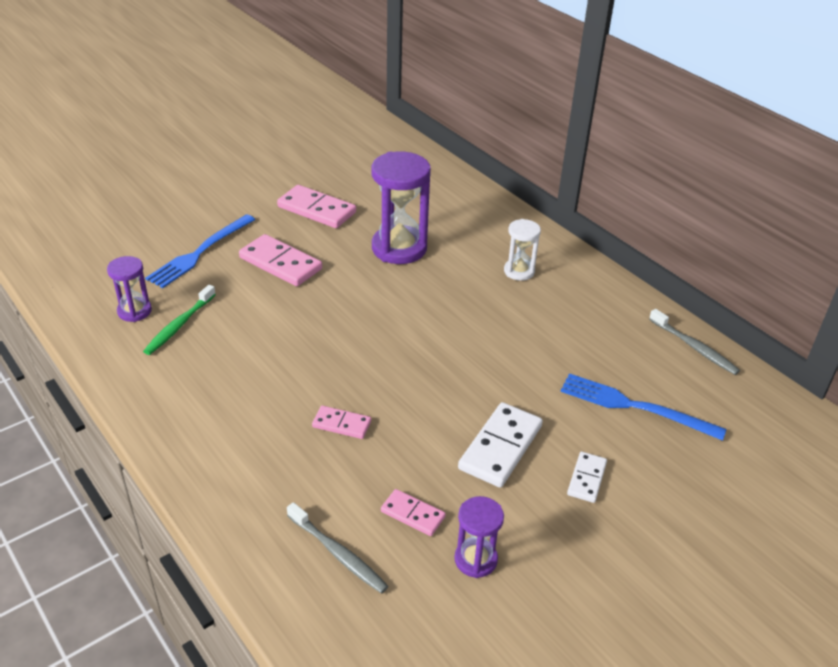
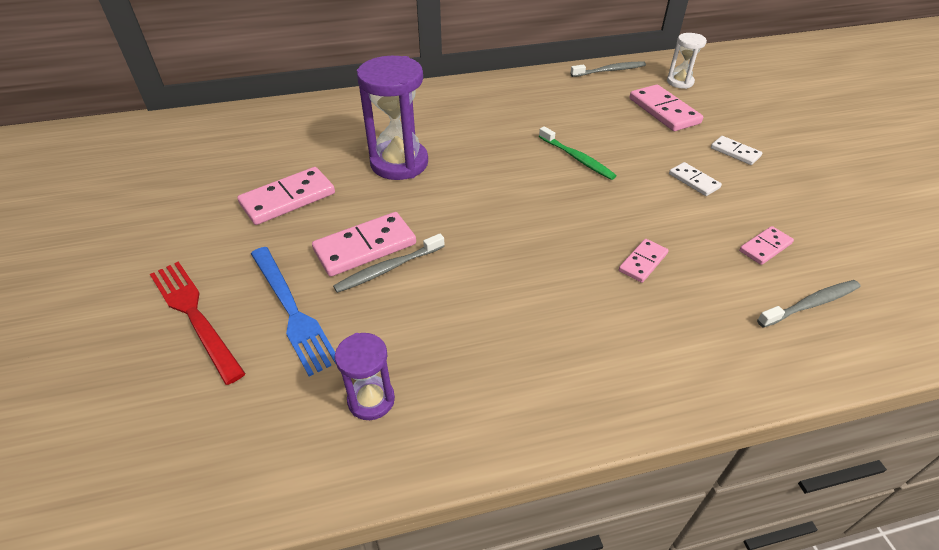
camera: 65 degrees left, 5 degrees up
(179, 216) = (194, 315): none -> red fork
(179, 325) = (426, 357): green toothbrush -> green toothbrush (577, 158)
(262, 282) = (389, 268): none -> grey toothbrush
(475, 559) = (816, 227): purple hourglass -> none
(500, 447) = (693, 181): white domino -> white domino, size x0.57
(519, 271) = (479, 112): white hourglass -> white hourglass (680, 82)
(635, 407) = (664, 111): blue fork -> pink domino

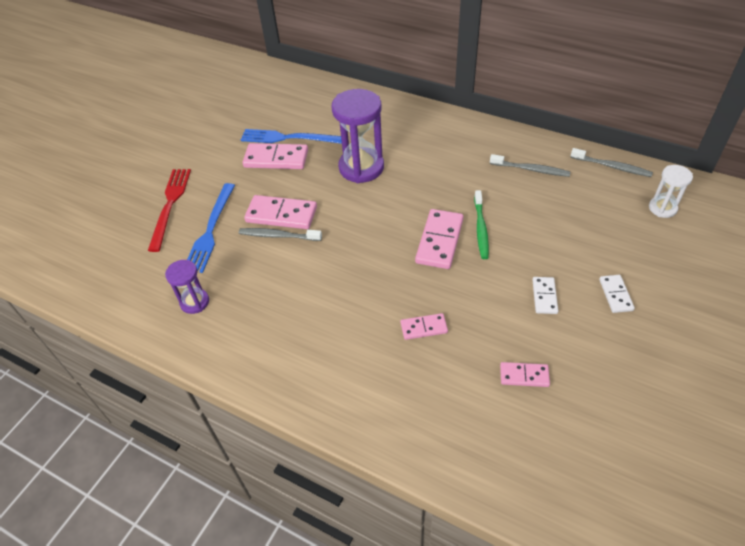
camera: 45 degrees right, 5 degrees up
(278, 173) = (288, 138): none -> blue fork
(664, 111) = (607, 227): pink domino -> pink domino (439, 241)
(810, 304) = (496, 431): grey toothbrush -> grey toothbrush (530, 169)

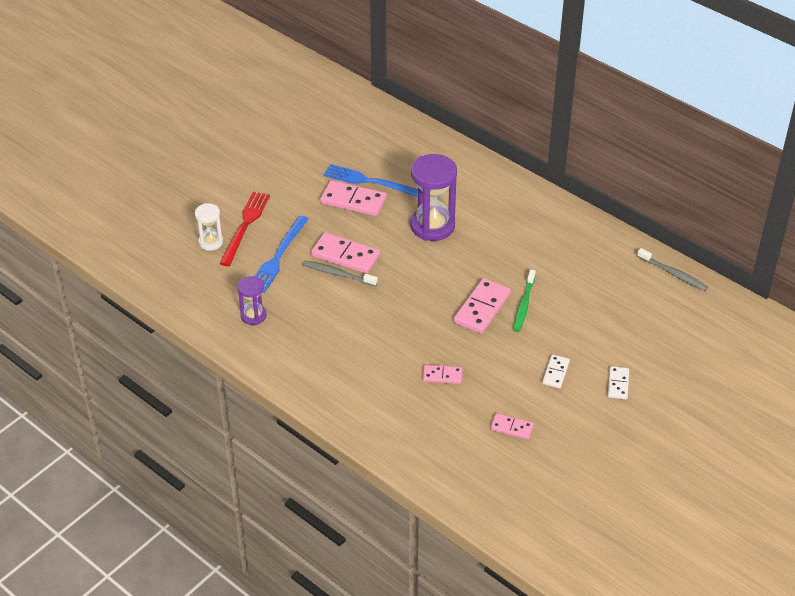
camera: 10 degrees right, 5 degrees down
(530, 169) = (593, 260): grey toothbrush -> none
(662, 208) = (700, 321): white hourglass -> white hourglass (211, 242)

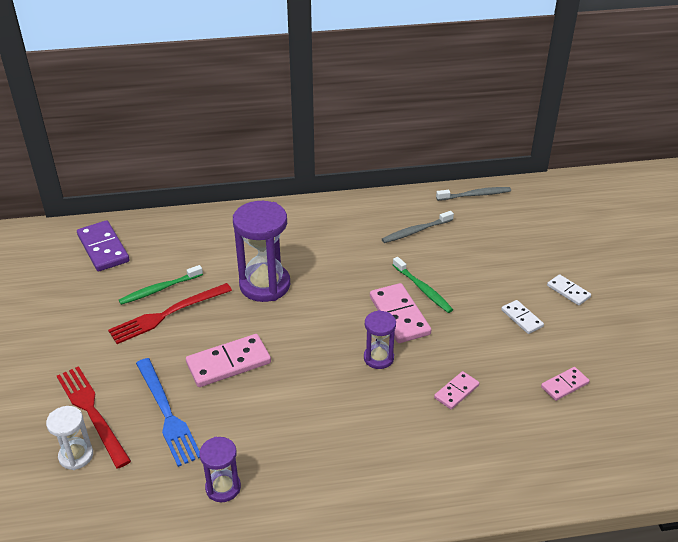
camera: 50 degrees left, 5 degrees down
(338, 274) = (246, 383): grey toothbrush -> grey toothbrush (416, 231)
(353, 201) = (167, 314): pink domino -> red fork
(370, 182) = (160, 289): blue fork -> green toothbrush
(375, 130) = (103, 248): none -> purple domino
(429, 321) = (378, 358): none -> purple hourglass

